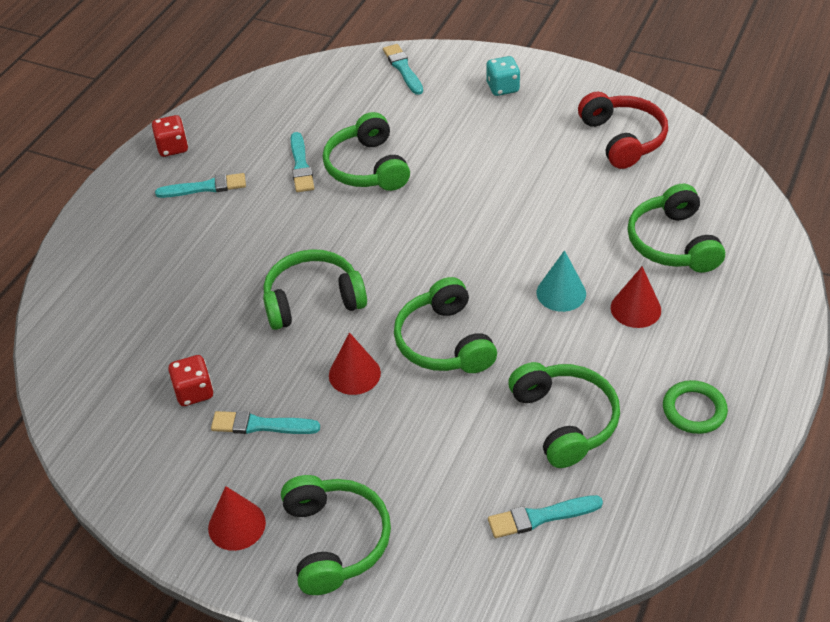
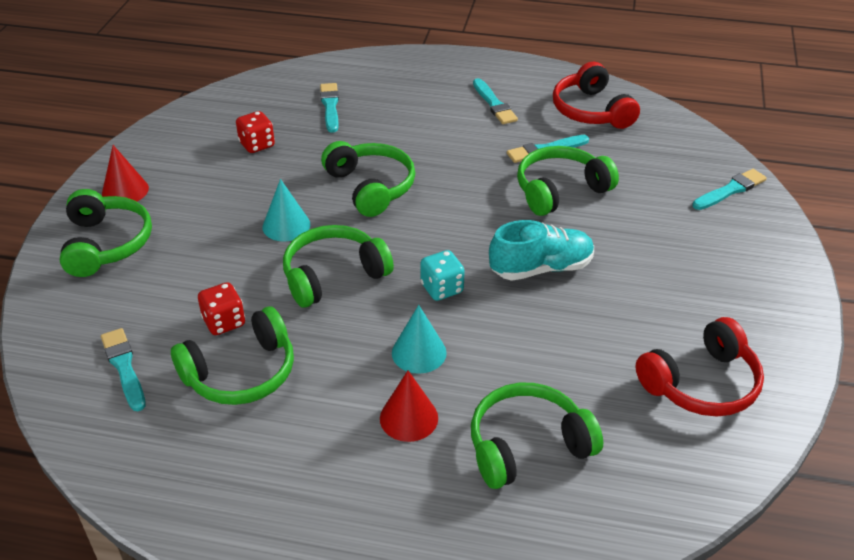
camera: 75 degrees right, 5 degrees down
(173, 148) = (538, 78): red dice -> red dice (224, 322)
(249, 123) = (591, 111): none -> red headphones
(261, 425) = (225, 184): turquoise brush -> turquoise brush (330, 106)
(335, 540) = (107, 244): green headphones -> green headphones turned 75 degrees counterclockwise
(354, 374) = (286, 225): red cone -> turquoise cone
(472, 199) = (541, 268): none -> turquoise shoe
(502, 88) = (741, 268): turquoise dice -> turquoise dice (442, 288)
(694, 410) = (263, 480): green ring -> none

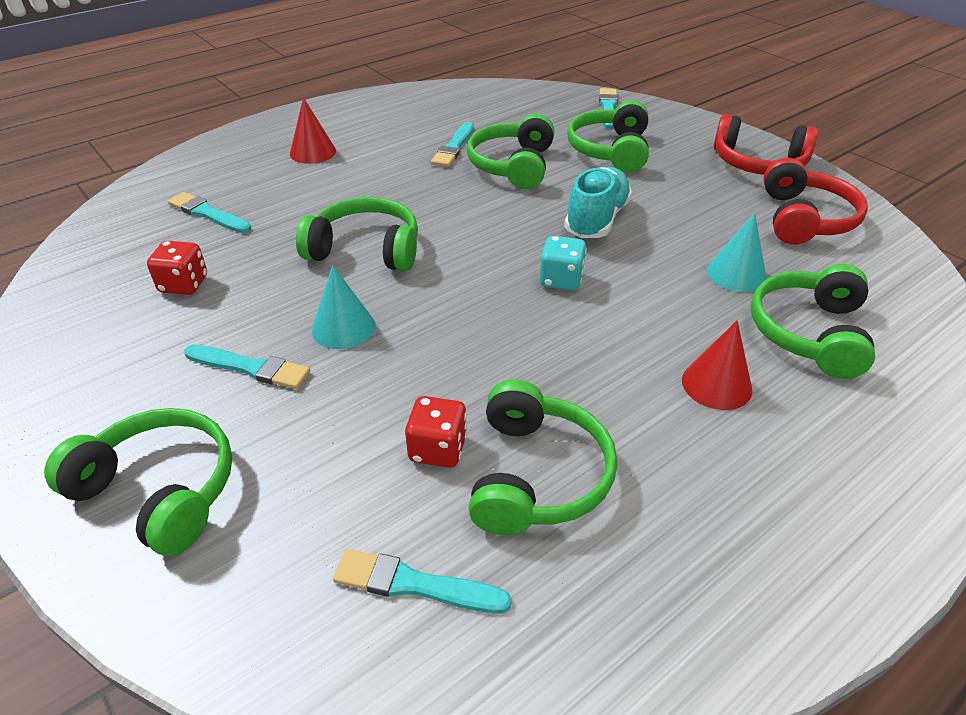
camera: 50 degrees left, 0 degrees up
(125, 190) = (86, 424): red cone -> red cone (313, 152)
(333, 275) = (461, 334): green headphones -> green headphones (610, 150)
(419, 352) = (633, 335): turquoise cone -> turquoise cone (736, 274)
(494, 104) = (358, 139): turquoise brush -> turquoise brush (250, 368)
(591, 111) = (438, 108): red headphones -> red headphones (758, 163)

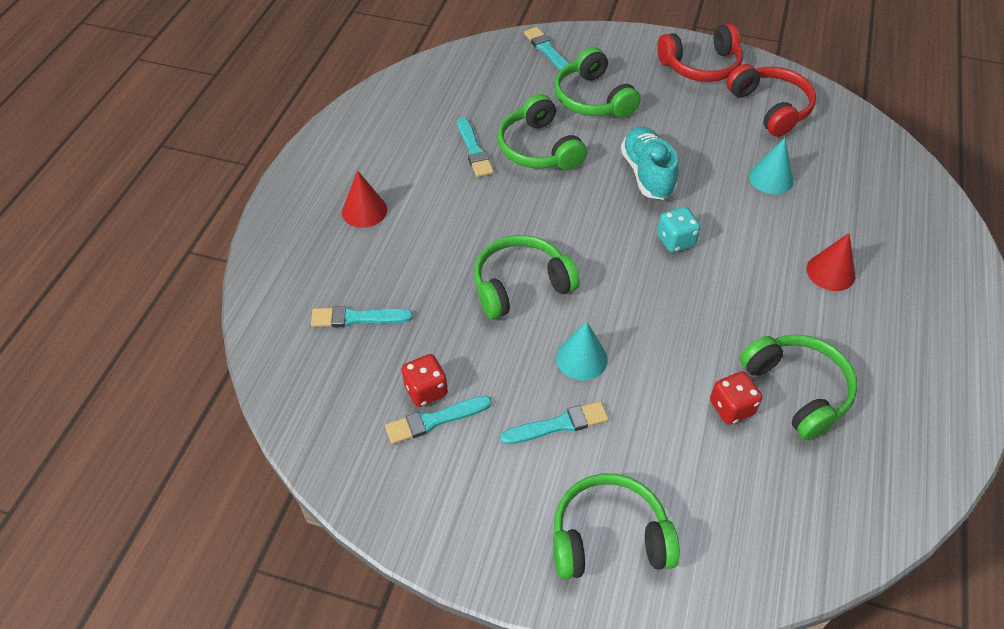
camera: 35 degrees left, 10 degrees up
(414, 584) = (803, 492): turquoise brush -> turquoise brush (435, 420)
(808, 333) = (845, 205): green headphones -> none

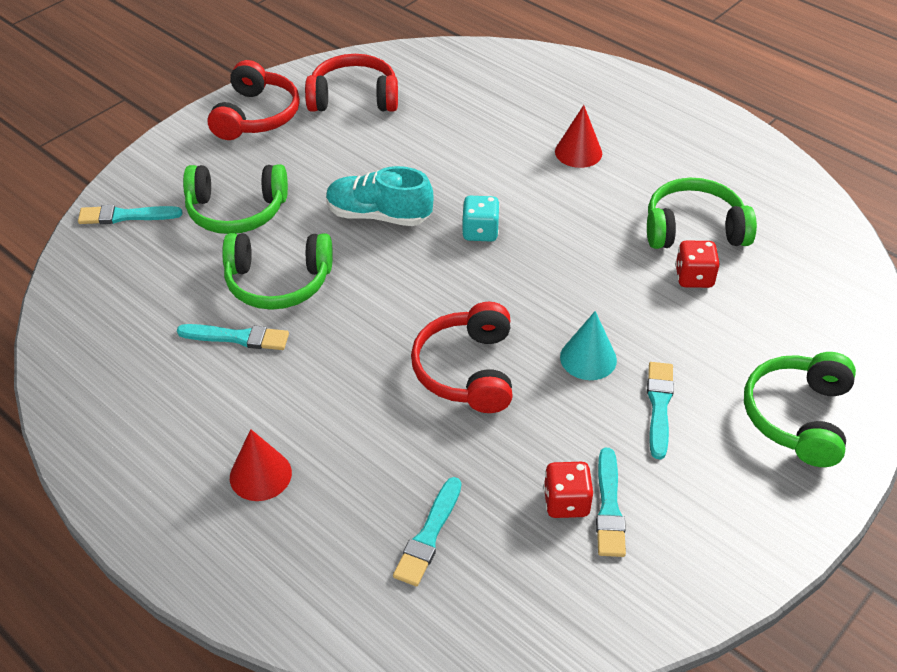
camera: 65 degrees left, 5 degrees down
(520, 285) = (467, 370): green headphones -> red headphones
(771, 178) = (445, 137): turquoise cone -> none

